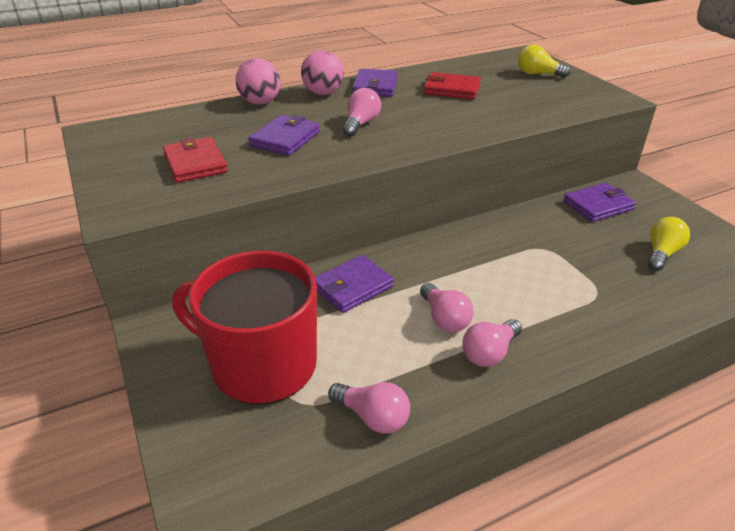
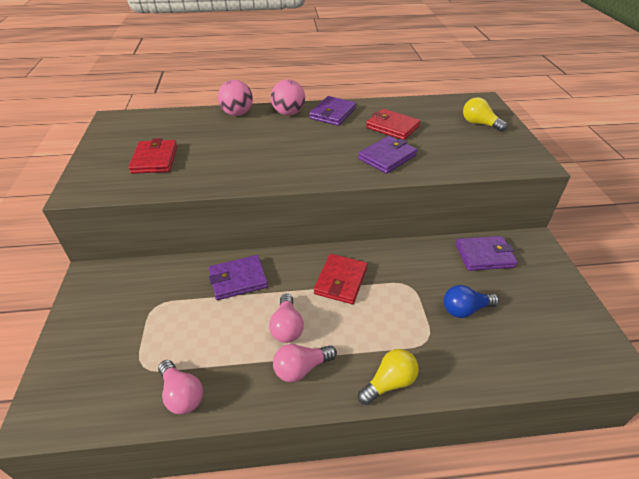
camera: 20 degrees right, 5 degrees up
(261, 364) = (137, 326): red mug -> none
(285, 139) = (230, 150): purple wallet -> purple wallet (387, 157)
(361, 124) = (295, 147): pink light bulb -> none
(470, 261) = (340, 281): none -> red wallet
(614, 257) = (465, 309): none -> blue light bulb
(661, 253) = (512, 318): yellow light bulb -> yellow light bulb (389, 383)

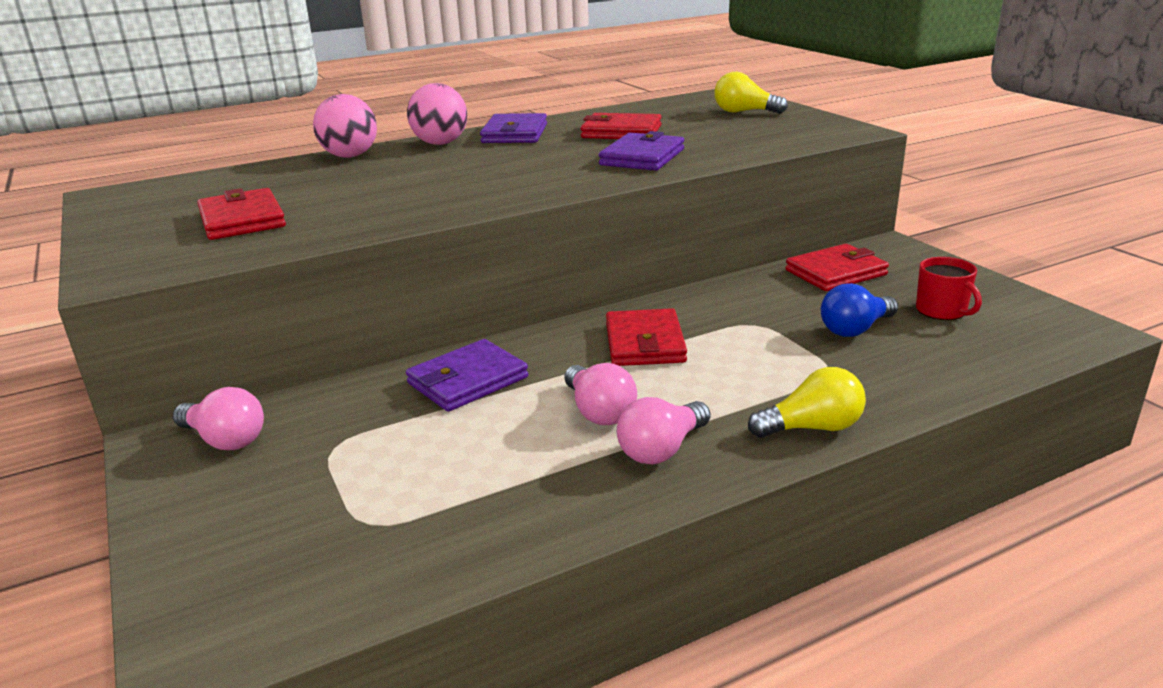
camera: 20 degrees left, 15 degrees down
(182, 394) = (476, 535): pink light bulb -> pink light bulb (225, 440)
(389, 383) = (812, 428): yellow light bulb -> yellow light bulb turned 45 degrees clockwise
(484, 255) = (836, 272): purple wallet -> red wallet
(529, 311) = (942, 311): none -> red mug

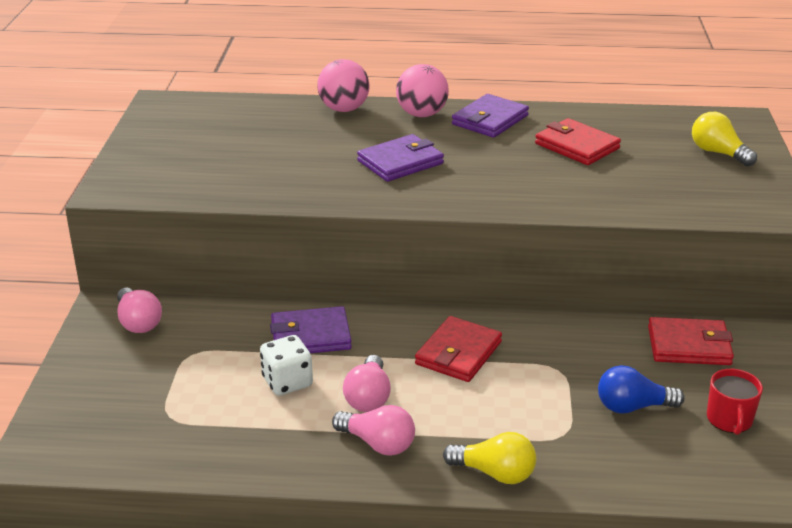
camera: 30 degrees right, 5 degrees up
(242, 220) = (217, 160): red wallet -> none
(488, 431) = (287, 382): none -> white dice
(642, 157) = (554, 186): purple wallet -> purple wallet (400, 162)
(661, 449) = (378, 444): pink light bulb -> pink light bulb turned 135 degrees counterclockwise

